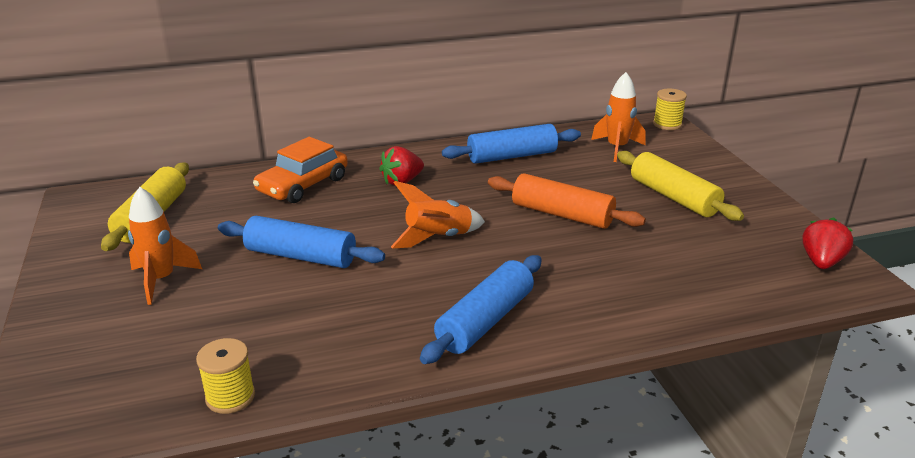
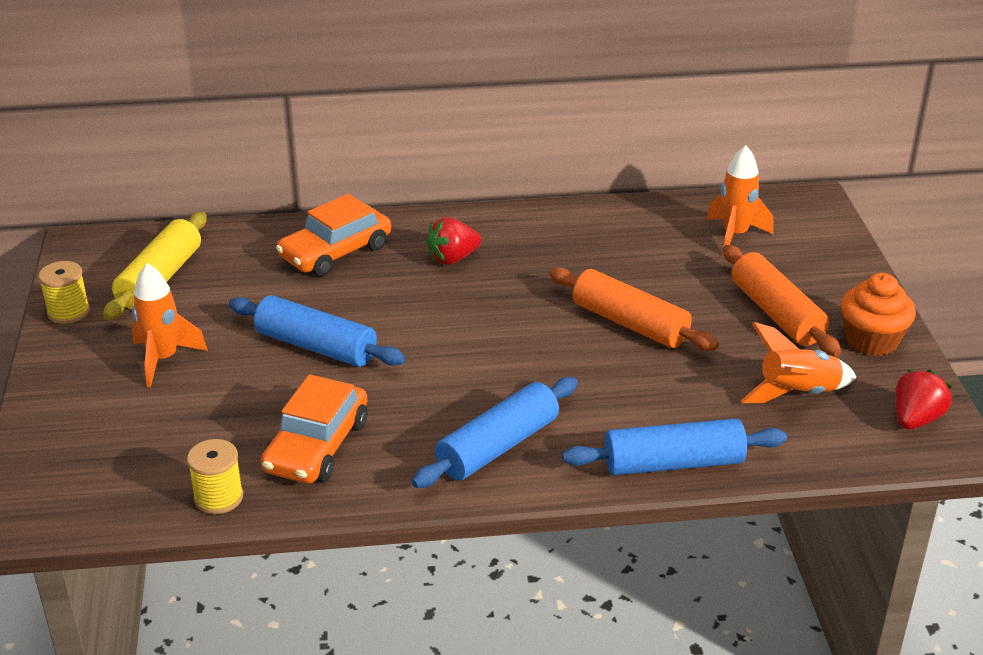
camera: 10 degrees right, 5 degrees up
(318, 339) = (317, 446): none -> orange car
(438, 238) = (475, 340): orange rocket -> orange rocket (797, 393)
(512, 156) = (597, 234): blue rolling pin -> blue rolling pin (673, 463)
(667, 124) = (816, 204): yellow spool -> yellow spool (68, 312)
(673, 197) = (776, 314): yellow rolling pin -> orange rolling pin
(755, 209) = (871, 340): none -> orange cupcake

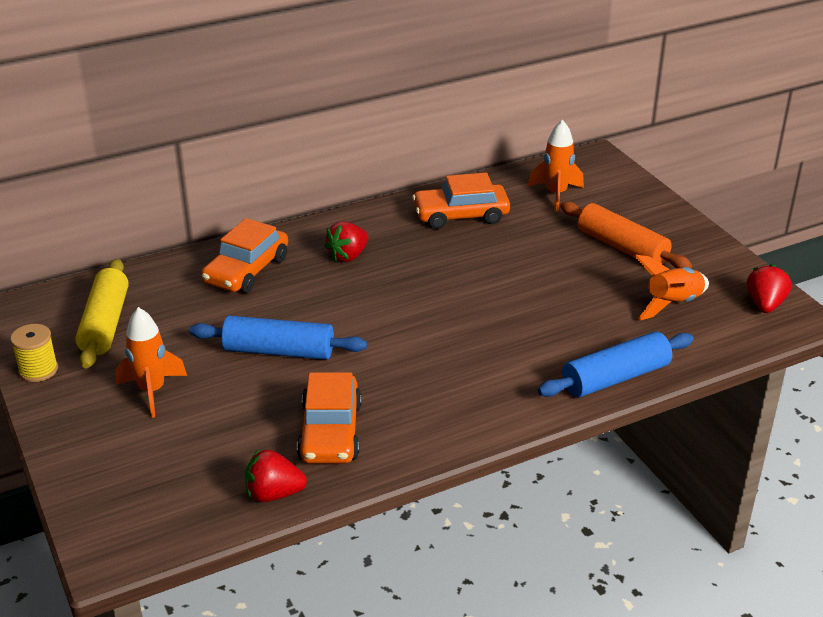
camera: 20 degrees left, 0 degrees up
(218, 497) = (273, 494): yellow spool -> red strawberry
(498, 446) = (476, 397): blue rolling pin -> none
(607, 238) = (461, 215): none -> orange car
(630, 323) = (518, 278): orange rolling pin -> none
(871, 340) = (700, 253): orange cupcake -> none

